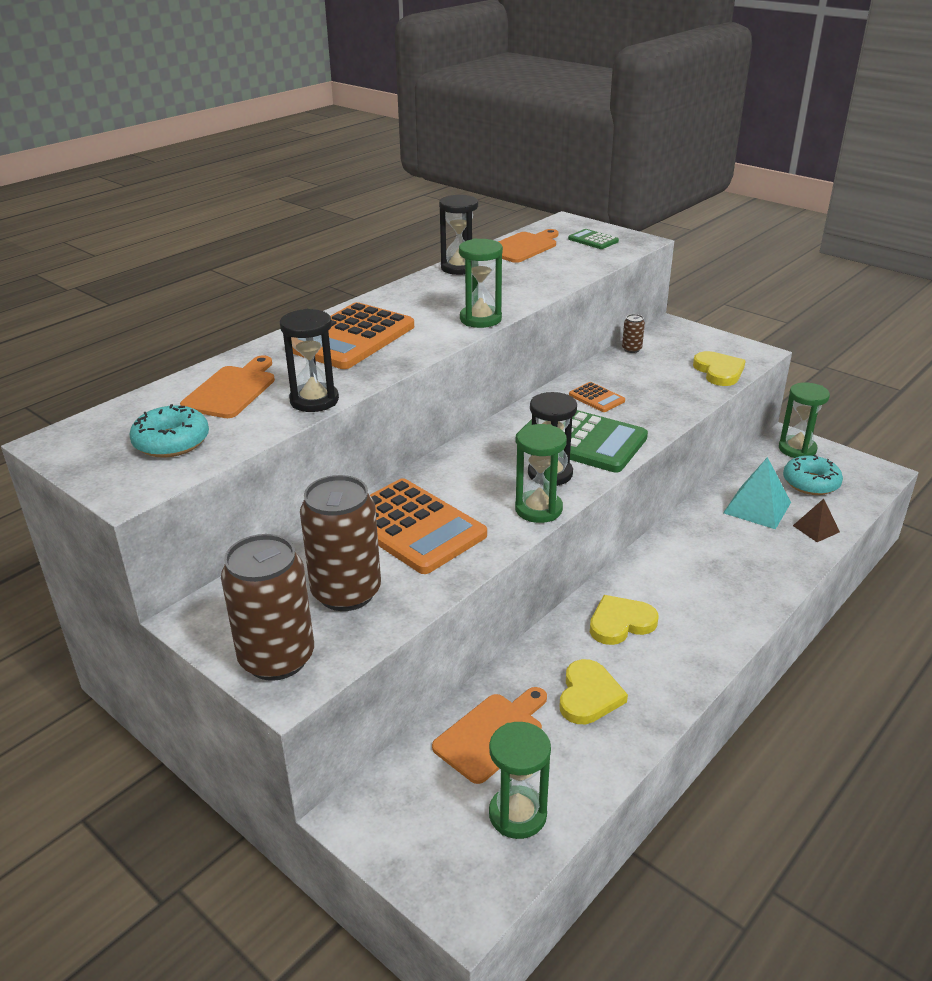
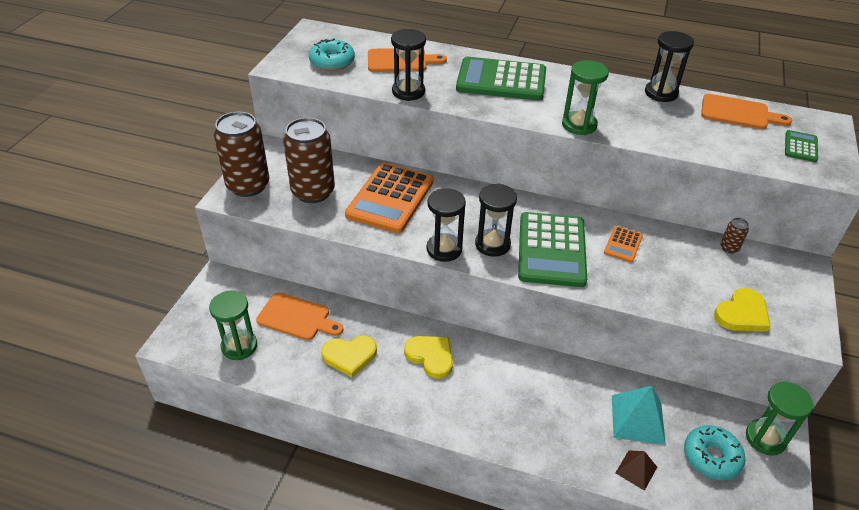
camera: 65 degrees right, 10 degrees up
(351, 338) = (501, 80): orange calculator -> green calculator
(538, 509) = (444, 249): green hourglass -> black hourglass

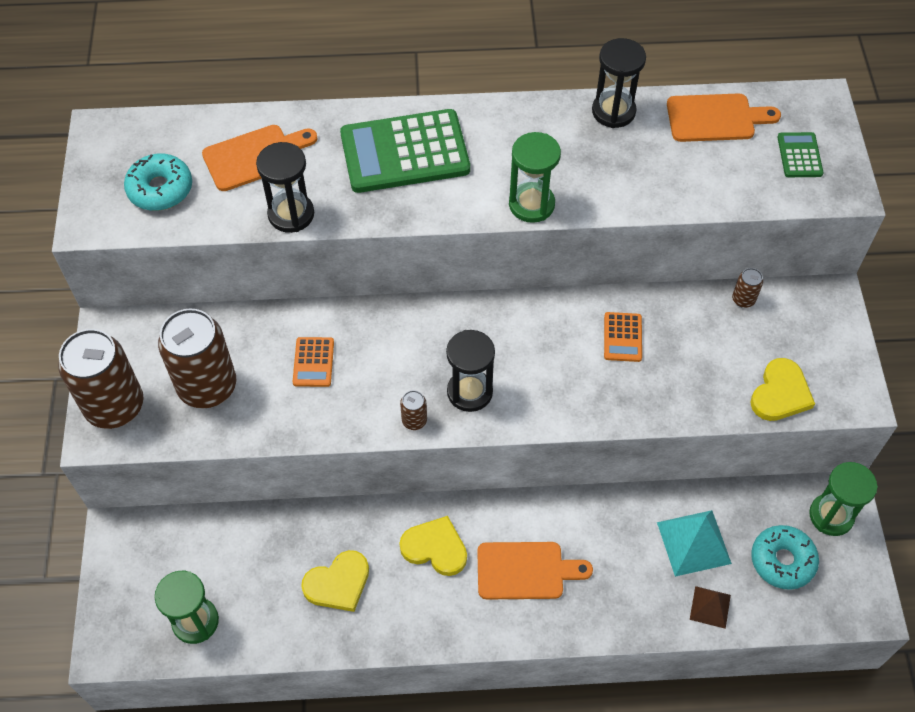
camera: 20 degrees left, 15 degrees up
(297, 317) = (248, 553): orange cutting board -> orange cutting board (525, 571)
(390, 198) = (313, 362): orange calculator -> orange calculator, size x0.46
(444, 249) = (414, 420): black hourglass -> brown can
(551, 250) = (542, 375): green calculator -> none

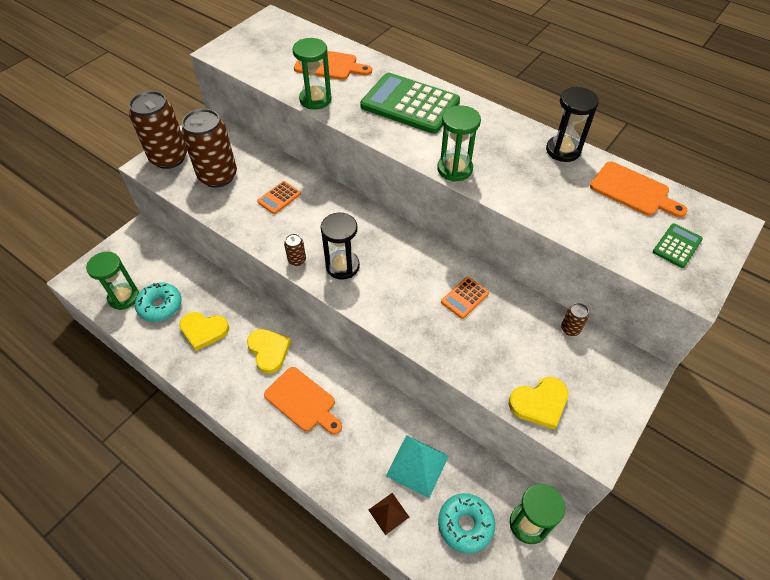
camera: 40 degrees right, 5 degrees down
(160, 189) = (267, 55): turquoise donut -> turquoise donut (160, 306)
(291, 214) = (315, 99): black hourglass -> green hourglass

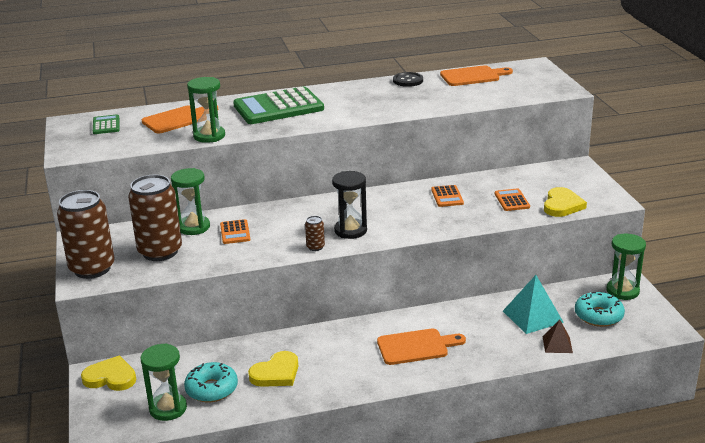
camera: 50 degrees left, 25 degrees down
(269, 351) = (345, 345): yellow heart -> yellow heart (110, 377)
(454, 169) = (369, 116): green hourglass -> green hourglass (193, 227)
(507, 353) = (512, 200): none -> orange calculator
(563, 150) = (408, 80): black hourglass -> black button
(570, 329) = (520, 173): brown can -> none
(677, 246) = (530, 82): green calculator -> green calculator (106, 125)

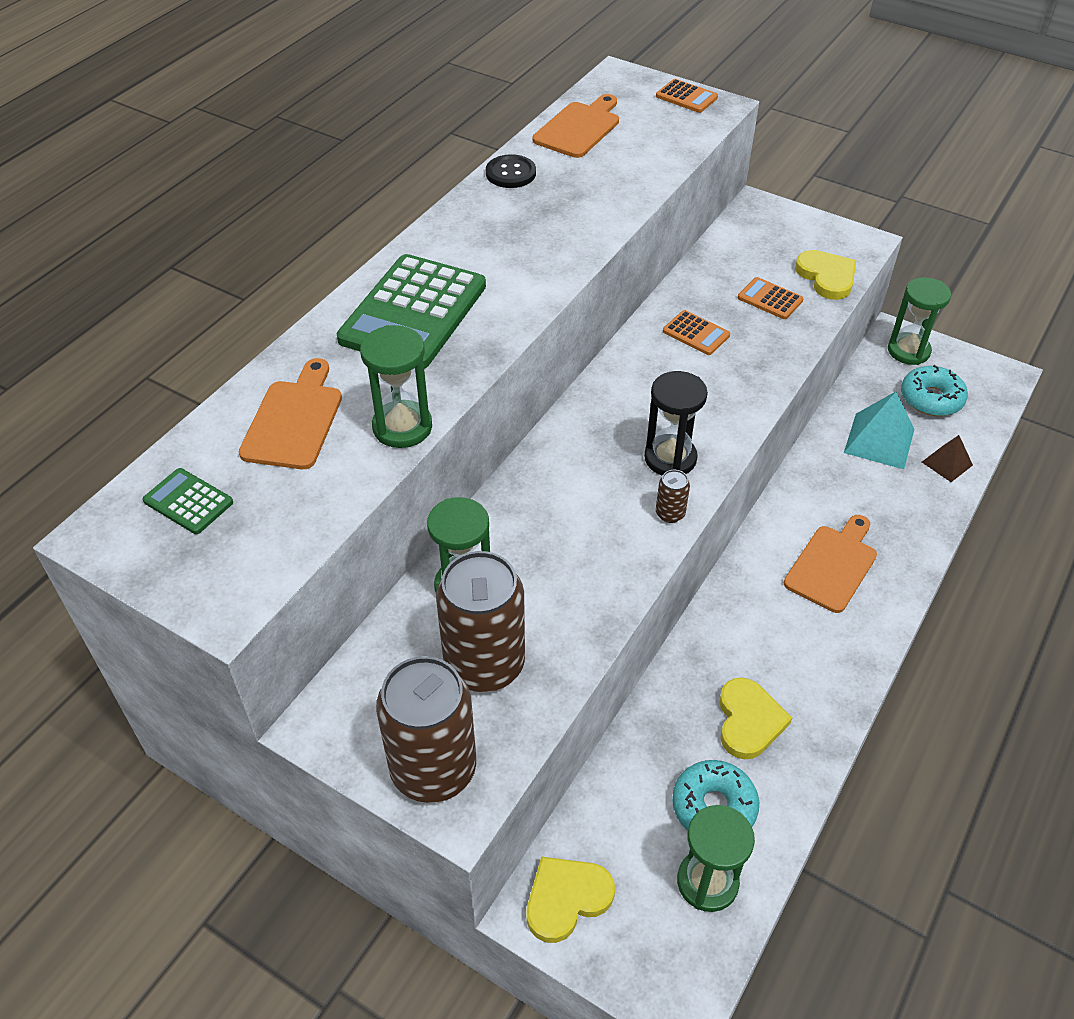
camera: 45 degrees left, 20 degrees up
(235, 232) = (534, 557): orange calculator -> orange calculator (686, 97)

